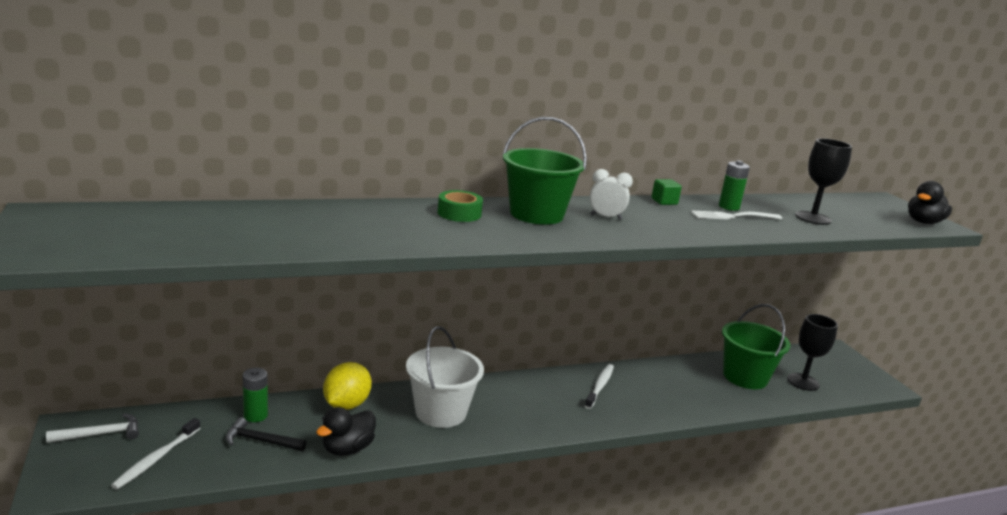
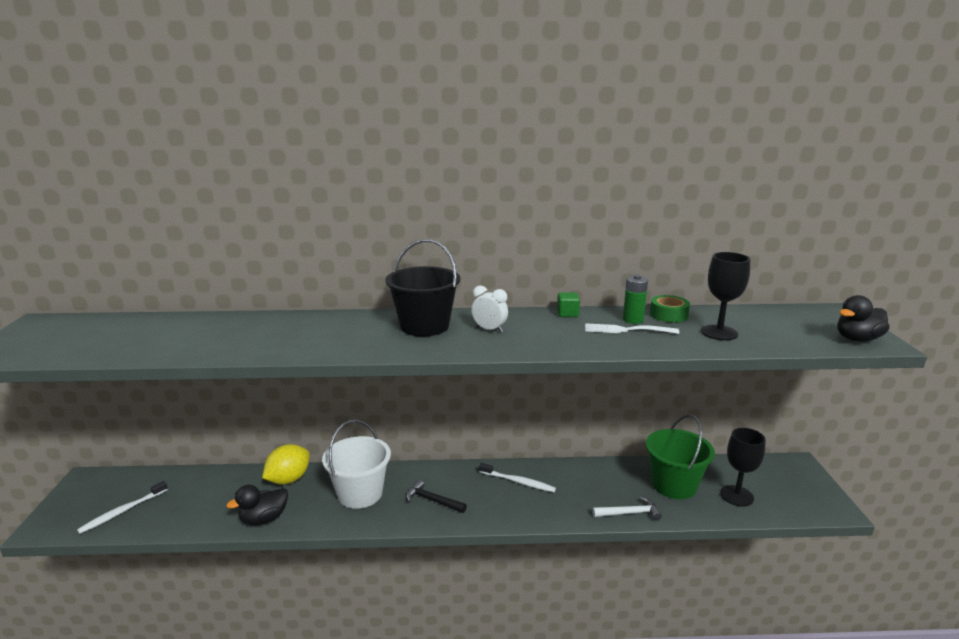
camera: 20 degrees right, 0 degrees up
(101, 434) = (100, 487): white hammer -> white hammer (629, 513)
(255, 415) = (215, 482): green battery -> none
(260, 441) = (204, 504): black hammer -> black hammer (432, 500)
(459, 213) = (354, 325): green tape -> green tape (668, 315)
(536, 214) = (424, 326): green bucket -> black bucket
(600, 386) = (518, 482): white toothbrush -> white toothbrush turned 75 degrees clockwise

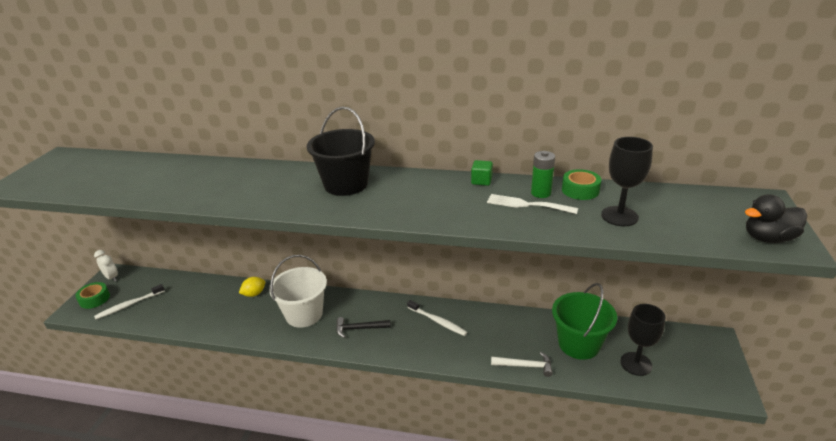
camera: 15 degrees right, 10 degrees up
(69, 510) = (94, 299): none -> green tape
(264, 519) = (224, 326): black duck -> none
(288, 479) = (254, 294): yellow lemon -> yellow lemon, size x0.63
(432, 500) = (359, 328): black hammer -> black hammer turned 45 degrees counterclockwise
(489, 330) = (400, 193): white clock -> white clock (112, 277)

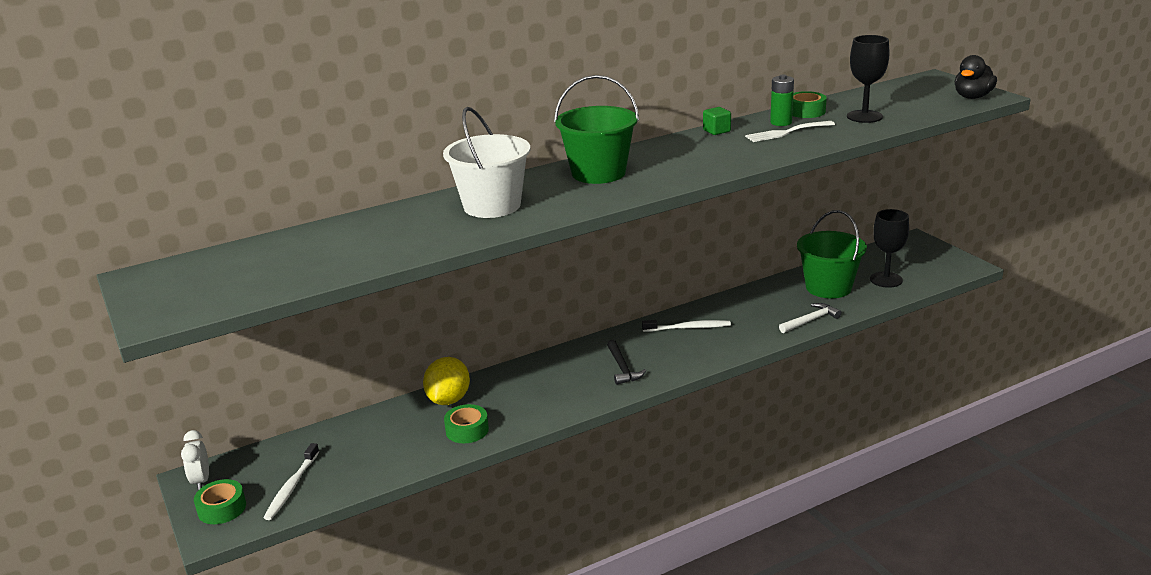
camera: 40 degrees left, 5 degrees down
(112, 277) = (201, 481): white clock -> white clock turned 105 degrees counterclockwise
(232, 320) = (467, 430): none -> green tape
(254, 294) = (448, 400): yellow lemon -> yellow lemon, size x1.59
(304, 314) = (542, 386): white bucket -> white bucket (492, 206)
(346, 184) = (598, 173): black bucket -> green bucket
(359, 328) = (622, 368): black hammer -> black hammer turned 60 degrees counterclockwise

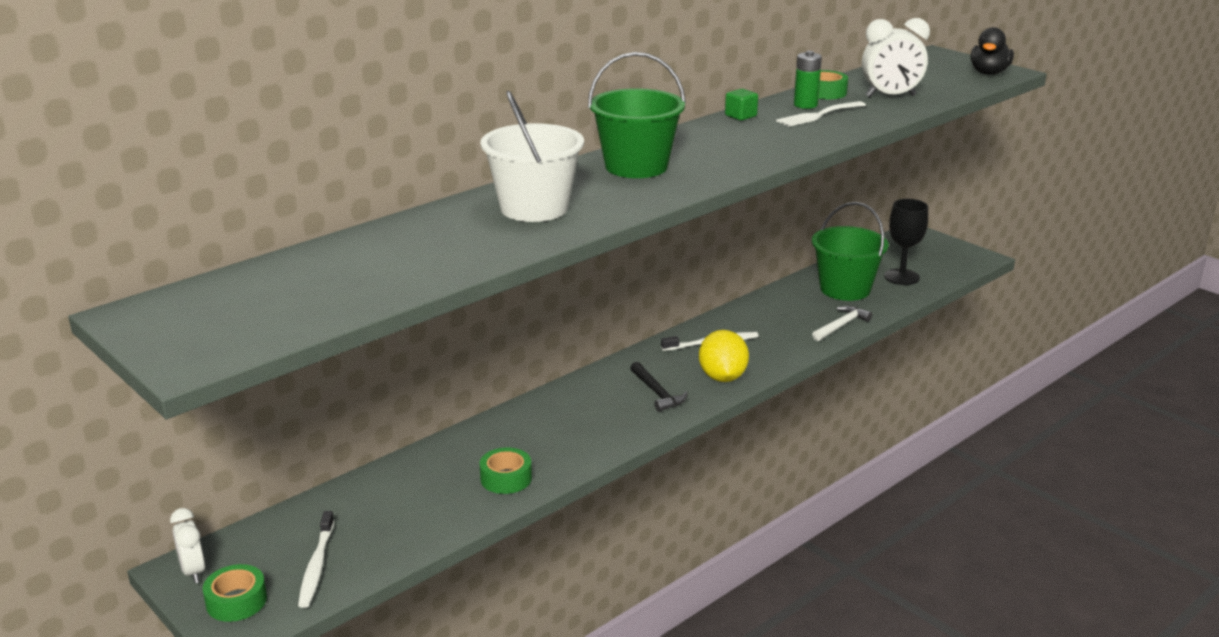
camera: 15 degrees left, 0 degrees up
(448, 400) = (468, 446): yellow lemon -> yellow lemon (722, 377)
(864, 116) = (890, 96): black goblet -> white clock

